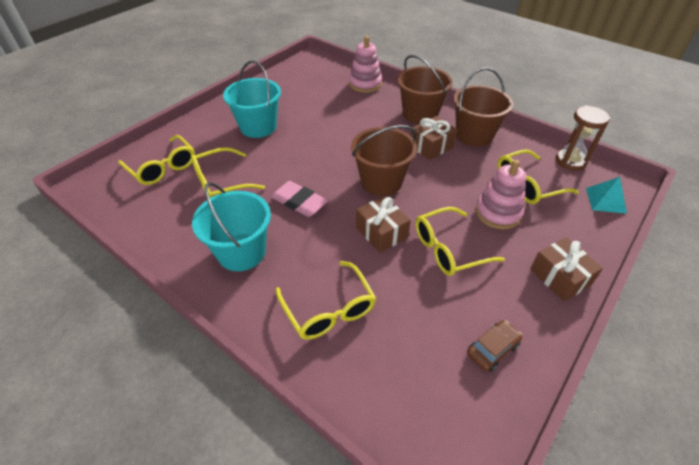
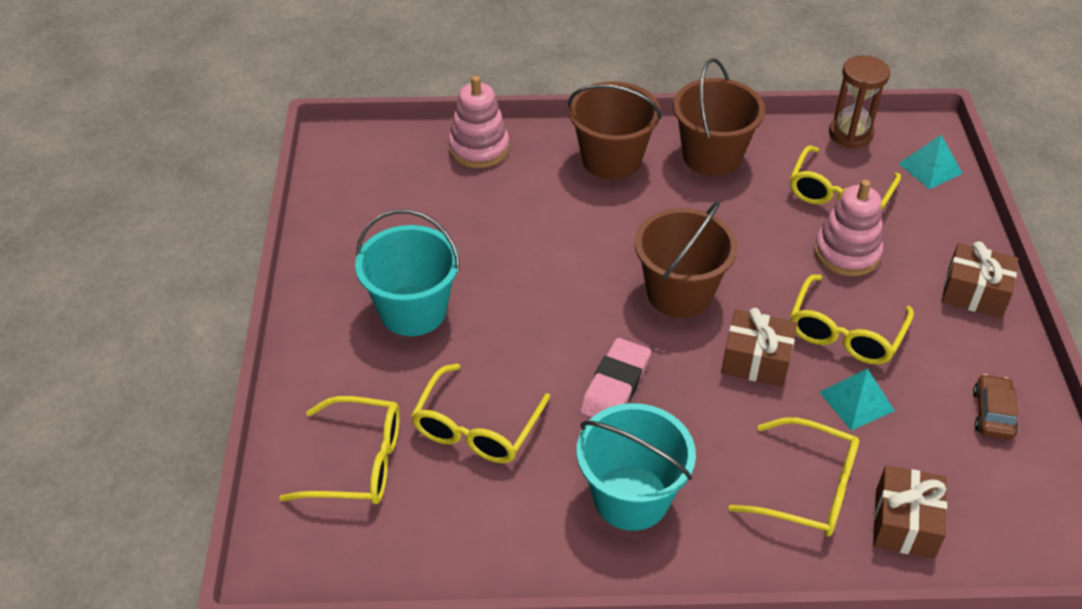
camera: 40 degrees left, 0 degrees up
(299, 202) = (615, 386): pink eraser -> pink eraser turned 60 degrees counterclockwise
(412, 285) = (856, 401): none -> turquoise pyramid
(431, 146) = (681, 204): brown gift -> brown gift (904, 523)

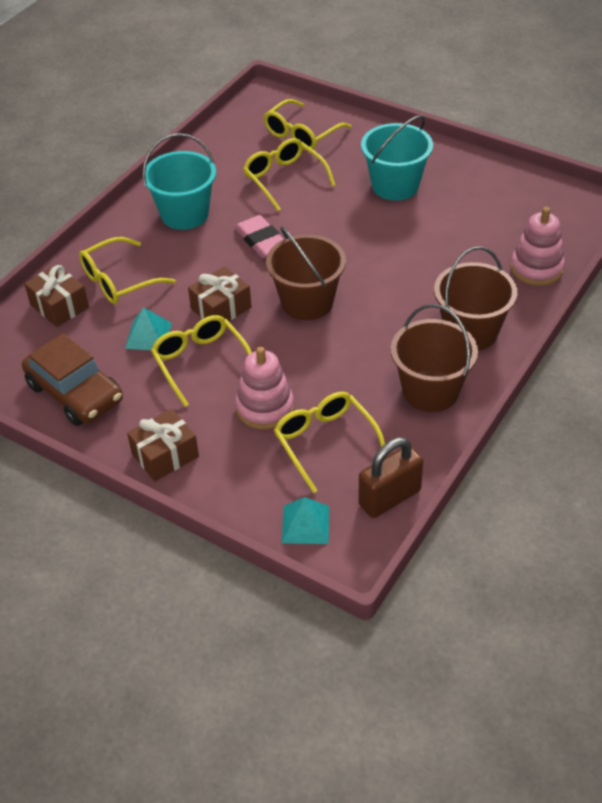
camera: 125 degrees right, 0 degrees up
(850, 134) = (389, 498): brown hourglass -> brown padlock
(993, 414) = (75, 393): brown car -> brown car, size x1.94

